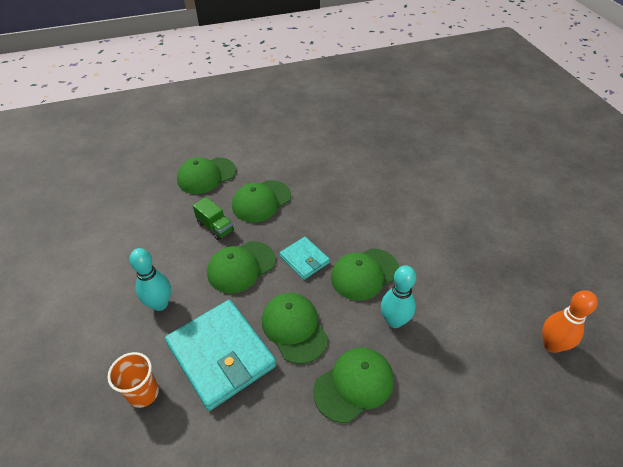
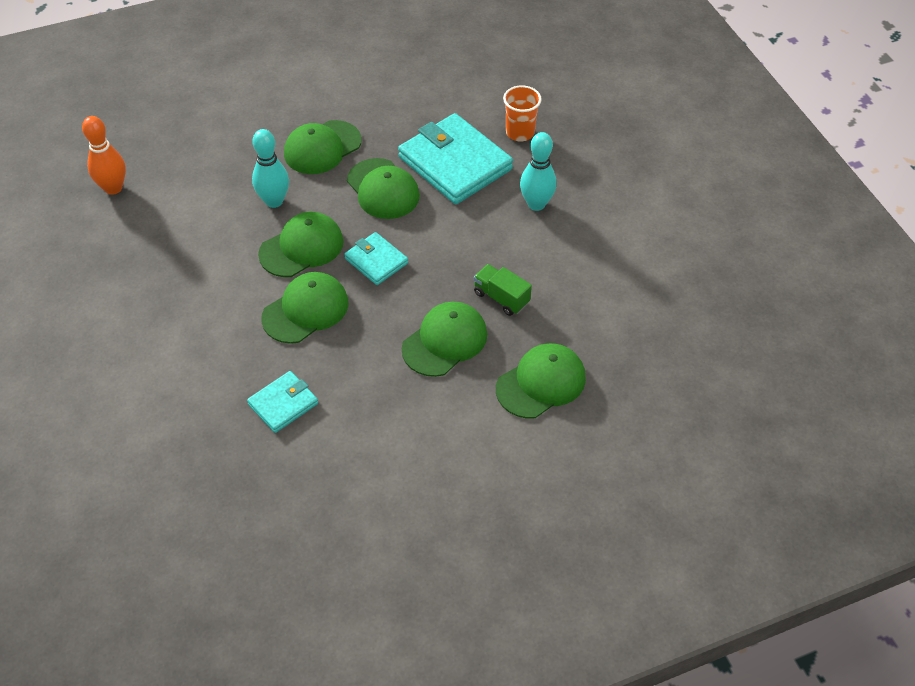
camera: 175 degrees right, 5 degrees up
(241, 267) = (454, 248): green cap -> green cap (306, 310)
(366, 172) = (283, 404): none -> turquoise wallet

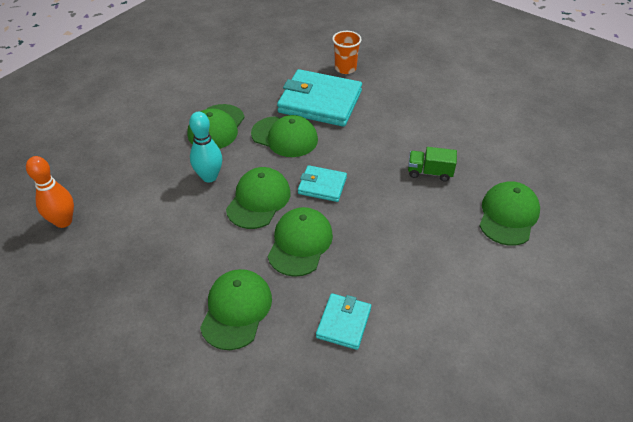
camera: 30 degrees left, 5 degrees down
(445, 341) = (420, 218): green cap -> green cap (236, 310)
(536, 204) = (396, 106): turquoise bowling pin -> none

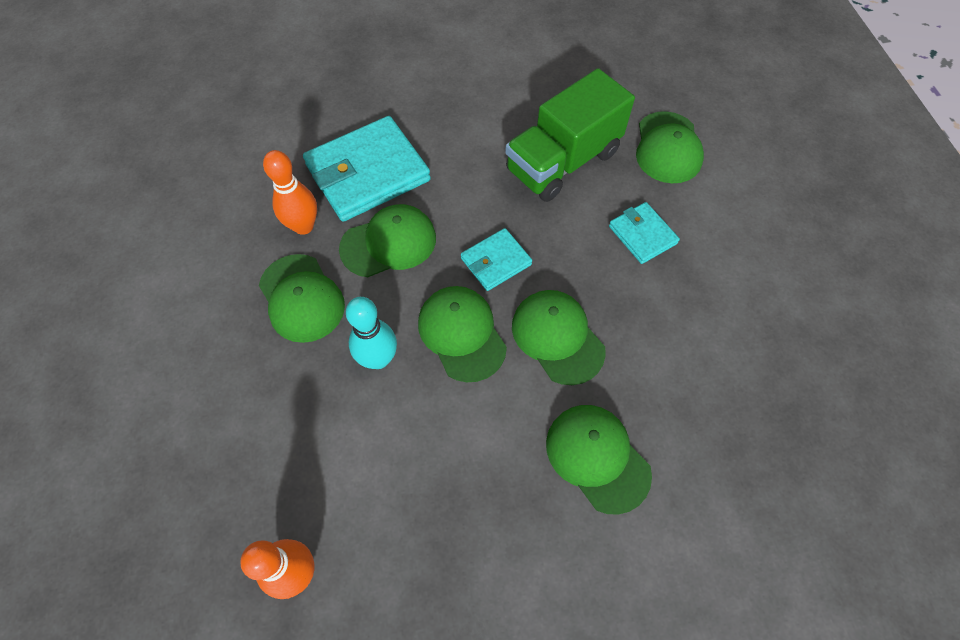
camera: 50 degrees left, 15 degrees up
(259, 101) = (303, 226): none -> orange bowling pin
(343, 323) = (687, 370): turquoise wallet -> turquoise wallet (642, 235)
(345, 68) = (339, 112): orange cup -> none
(429, 172) = (563, 162): green truck -> green truck, size x2.11
(508, 215) = (668, 148): green cap -> green cap turned 150 degrees counterclockwise

